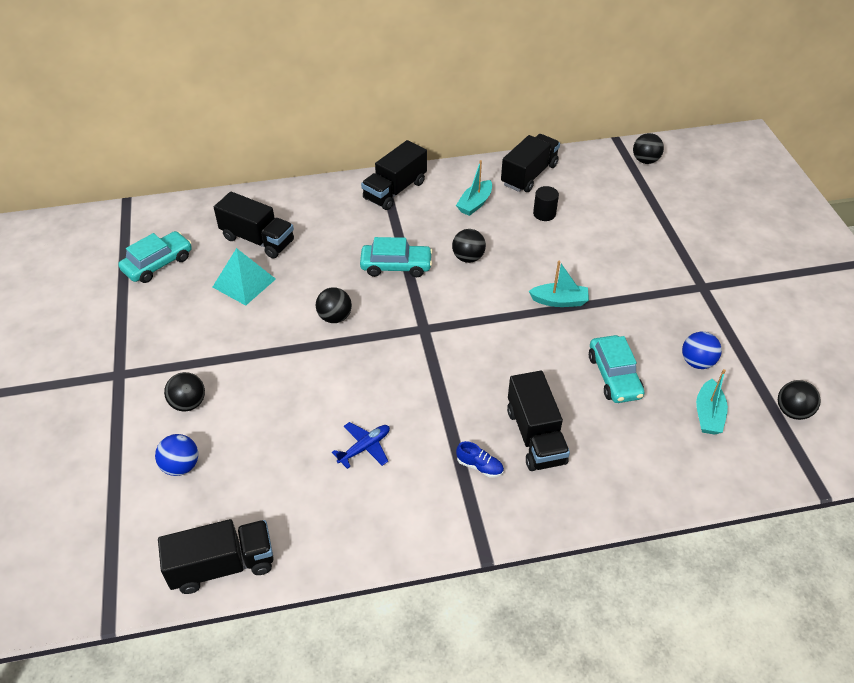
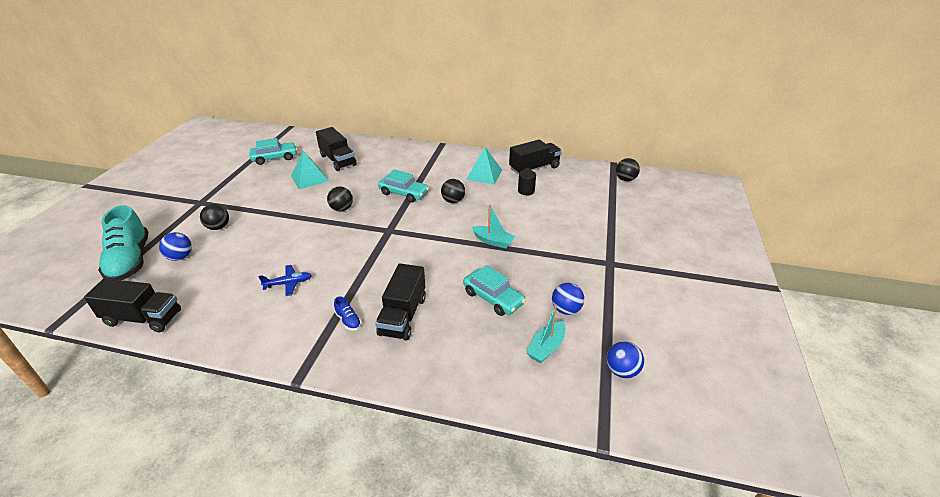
camera: 25 degrees right, 10 degrees down
(112, 498) = (130, 260): none -> turquoise shoe
(395, 190) = (440, 156): black truck -> none
(475, 203) = (484, 174): turquoise boat -> turquoise pyramid
(614, 376) = (493, 298): turquoise car -> turquoise car turned 60 degrees counterclockwise
(792, 411) = (621, 371): black ball -> blue ball

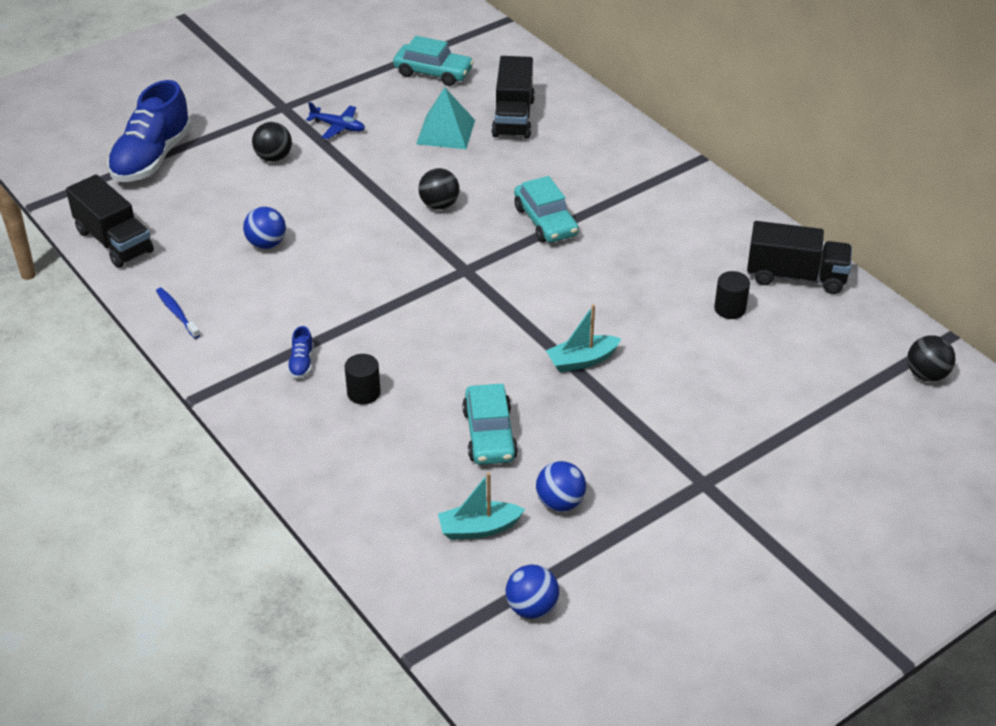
camera: 40 degrees right, 5 degrees up
(130, 260) = (152, 158): turquoise shoe -> blue shoe
(180, 257) = (203, 180): blue ball -> blue ball (266, 244)
(233, 336) = (177, 313): none -> blue toothbrush
(288, 283) = (282, 280): blue plane -> blue plane (338, 127)
(403, 316) = (363, 393): black truck -> black cylinder
(453, 201) = (600, 269): black ball -> none
(484, 174) = (700, 247): turquoise pyramid -> none
(493, 241) = (582, 360): turquoise boat -> turquoise boat turned 90 degrees clockwise

